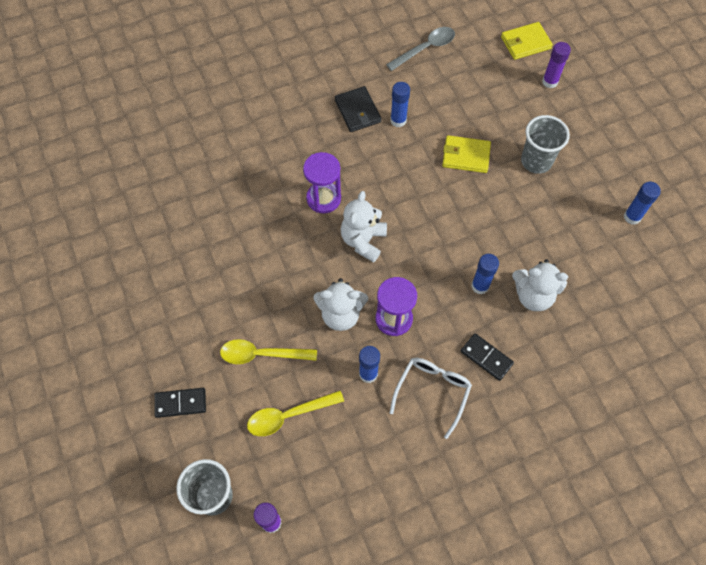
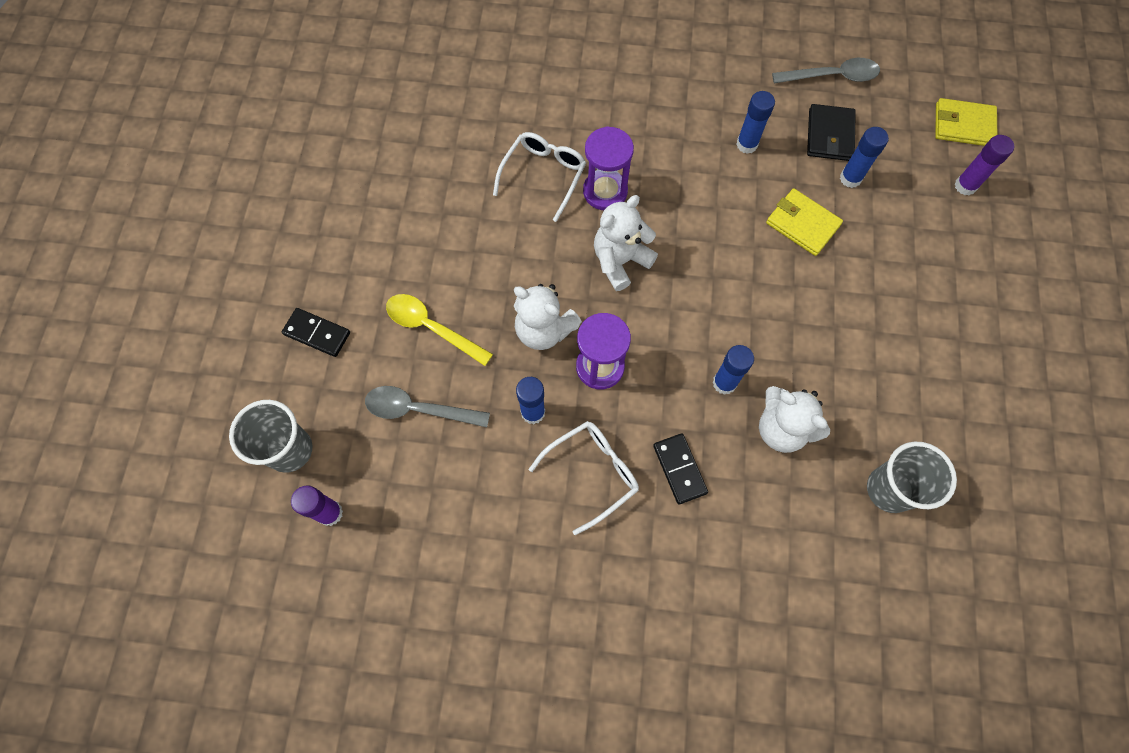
camera: 30 degrees right, 5 degrees up
(274, 208) = (543, 175): none -> white glasses
(288, 415) = (418, 409): yellow spoon -> grey spoon
(357, 111) = (705, 112): black wallet -> black wallet (830, 135)
(536, 161) = (886, 272): grey cup -> grey cup (889, 489)
(632, 217) = (969, 400): blue glue stick -> blue glue stick (850, 178)

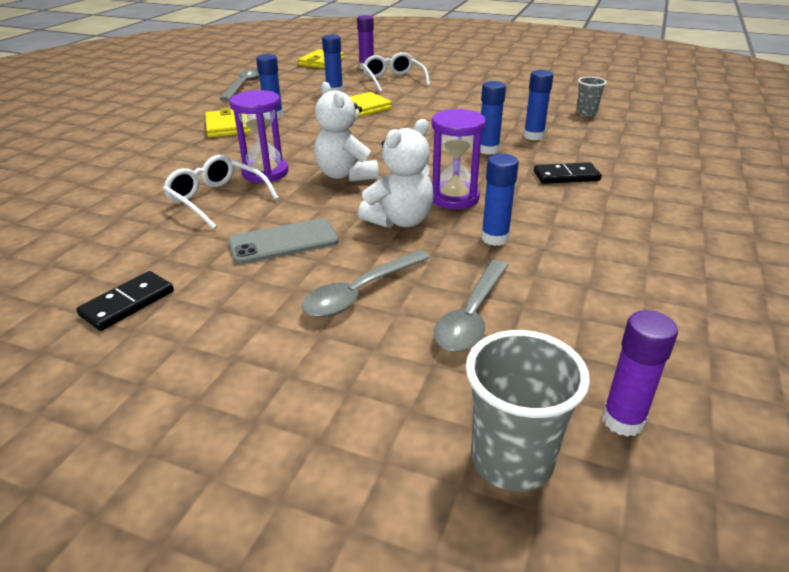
camera: 75 degrees left, 35 degrees down
(317, 333) = (314, 403): black domino -> black domino (128, 303)
(431, 327) = (360, 293): yellow spoon -> grey spoon
(488, 252) = (283, 242): none -> grey phone
(592, 473) = (568, 215): white glasses -> white glasses (393, 80)
(702, 114) = (227, 126): none -> yellow wallet
(782, 428) = (533, 136): white teddy bear -> blue glue stick
(830, 135) = (293, 92): black wallet -> none
(889, 489) = (586, 112): grey cup -> grey cup, size x0.59

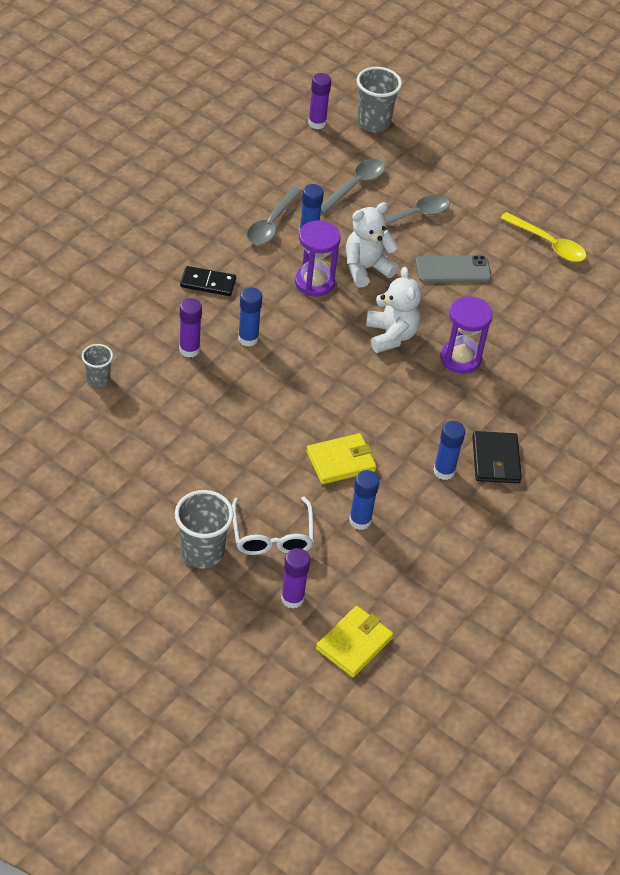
camera: 170 degrees left, 15 degrees up
(128, 303) = (548, 244): black domino -> yellow spoon
(217, 199) = (501, 331): white glasses -> none
(227, 126) = (496, 460): yellow wallet -> black wallet
(244, 85) = (476, 578): grey spoon -> grey spoon (271, 224)
(434, 71) = (202, 552): none -> grey cup
(533, 136) = (189, 349): blue glue stick -> purple glue stick

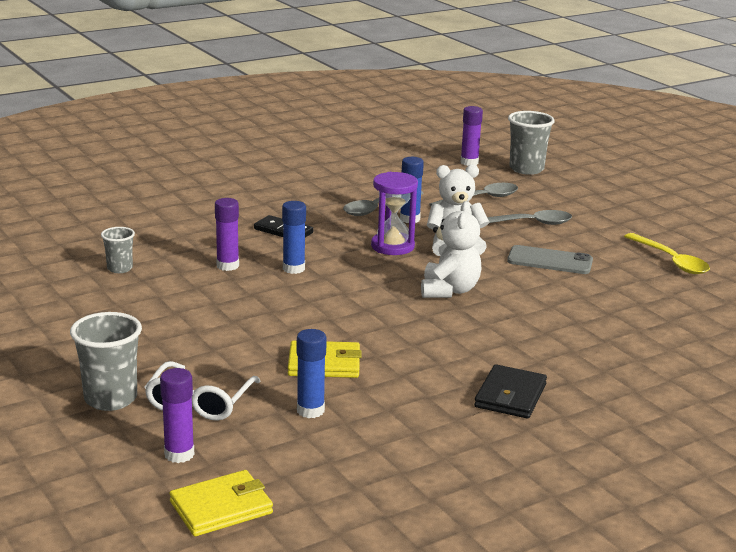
camera: 25 degrees right, 25 degrees down
(444, 471) = (440, 393): blue glue stick -> none
(460, 358) = (517, 317): purple hourglass -> none

